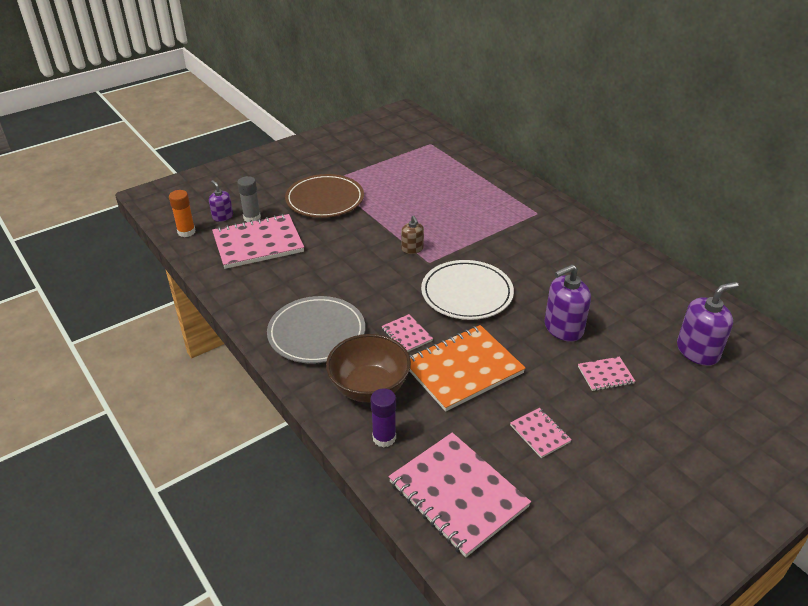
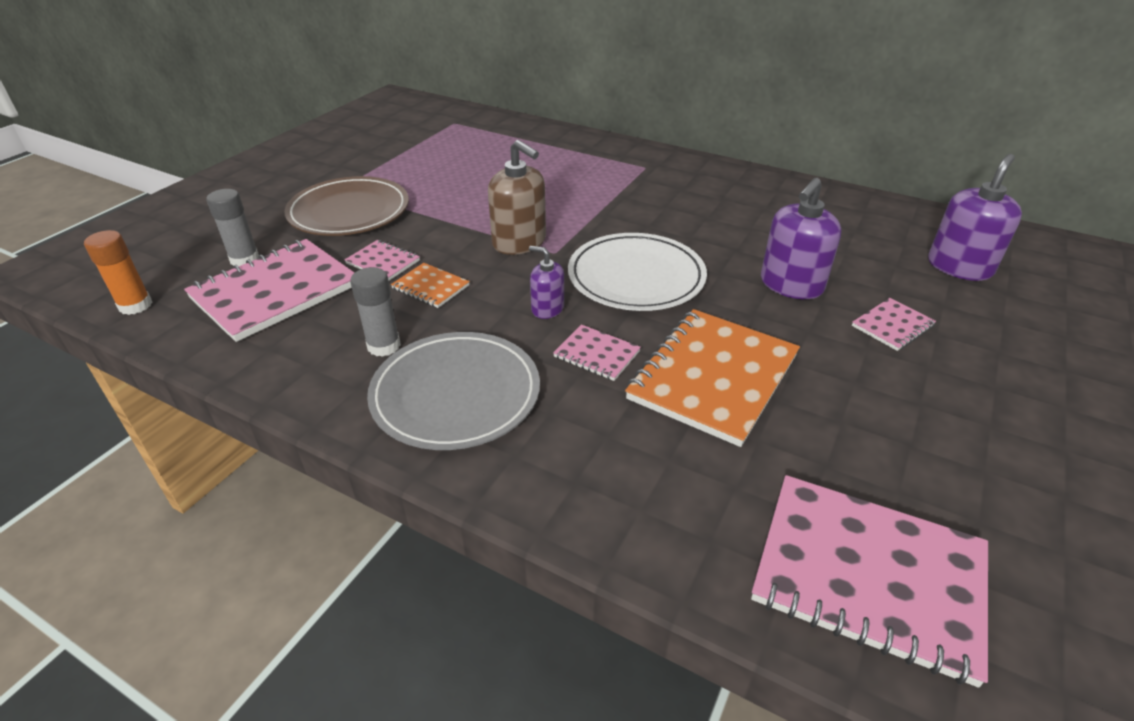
camera: 25 degrees left, 0 degrees up
(222, 216) = (192, 269): purple soap dispenser -> purple soap dispenser (547, 308)
(296, 294) = (384, 346): none -> grey glue stick
(341, 265) = (430, 287): none -> orange notebook
(369, 387) = (599, 451): brown bowl -> none
(384, 438) = (683, 525): purple glue stick -> none
(412, 249) = (519, 242): brown soap dispenser -> brown soap dispenser, size x1.74
(540, 433) = (890, 431): pink notebook -> pink notebook (383, 262)

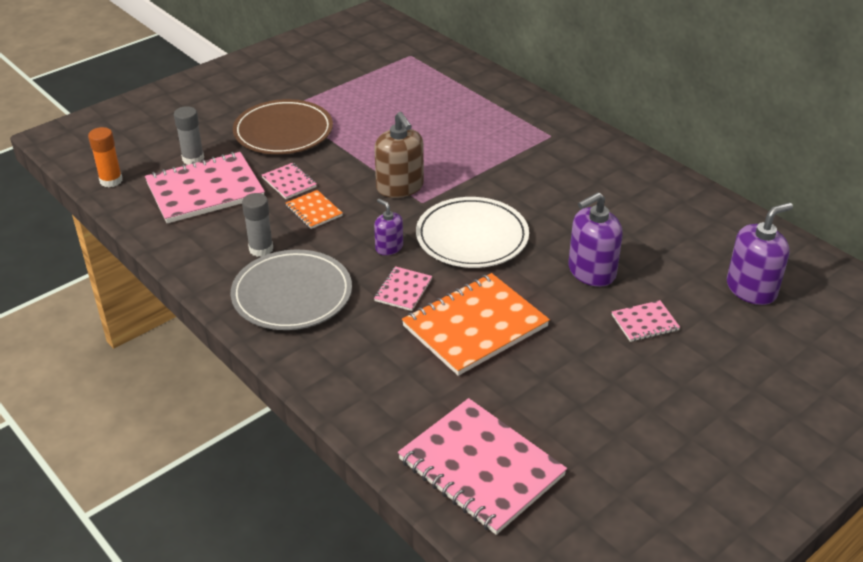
camera: 20 degrees right, 0 degrees up
(596, 354) = (403, 290): pink notebook -> pink notebook turned 60 degrees clockwise

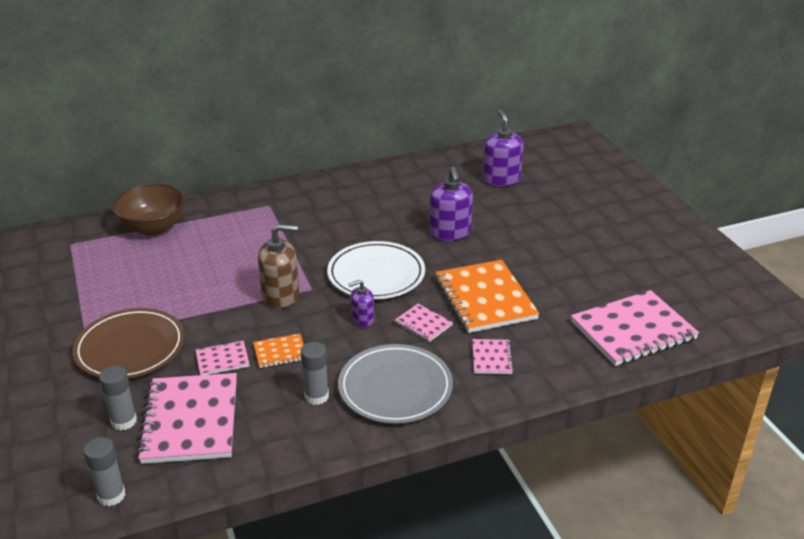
camera: 70 degrees left, 5 degrees down
(111, 181) = (111, 495): orange glue stick -> grey glue stick
(463, 85) = (154, 227): none -> brown bowl
(645, 323) = (515, 227): pink notebook -> pink notebook (492, 358)

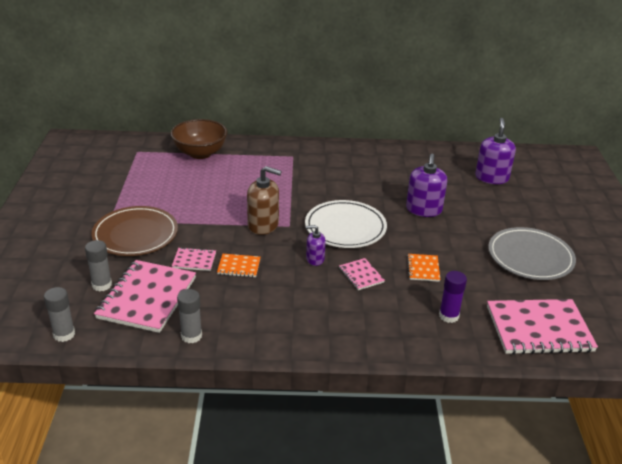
camera: 20 degrees right, 0 degrees up
(316, 396) = (247, 307): grey glue stick -> grey glue stick (191, 336)
(395, 388) = (310, 318): grey plate -> grey plate (530, 257)
(484, 298) = (423, 269): orange notebook -> orange notebook, size x0.47
(492, 358) = (402, 317): pink notebook -> none
(538, 343) = (448, 316): none -> purple glue stick

